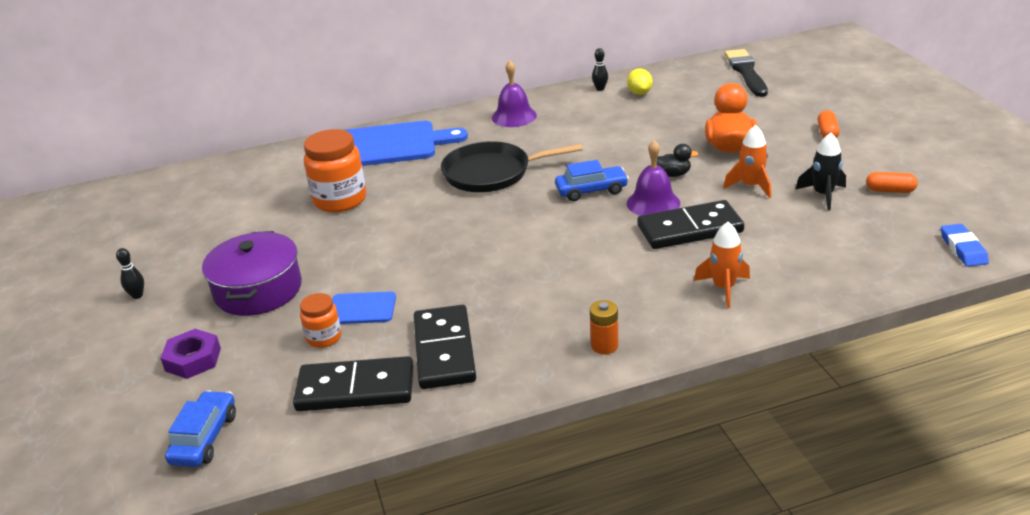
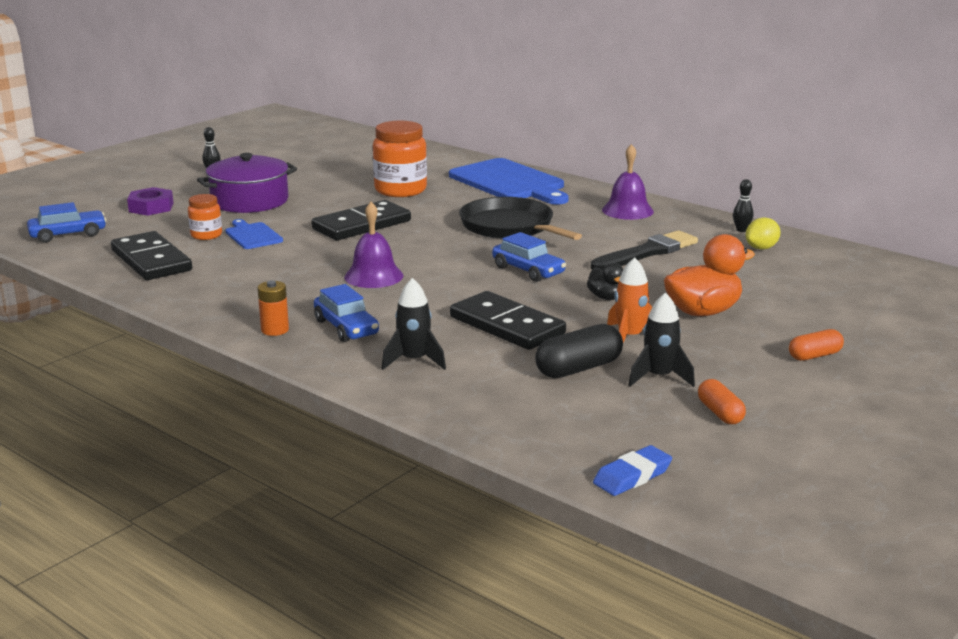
camera: 55 degrees right, 10 degrees down
(444, 350) = (221, 276): black domino -> black domino (362, 225)
(631, 305) = (346, 328): none -> blue car
(653, 203) = (537, 300): purple bell -> purple bell (373, 276)
(723, 288) = (414, 361): orange rocket -> black rocket
(746, 72) = (902, 287): black brush -> black brush (647, 252)
(788, 221) = (578, 368): none -> black capsule

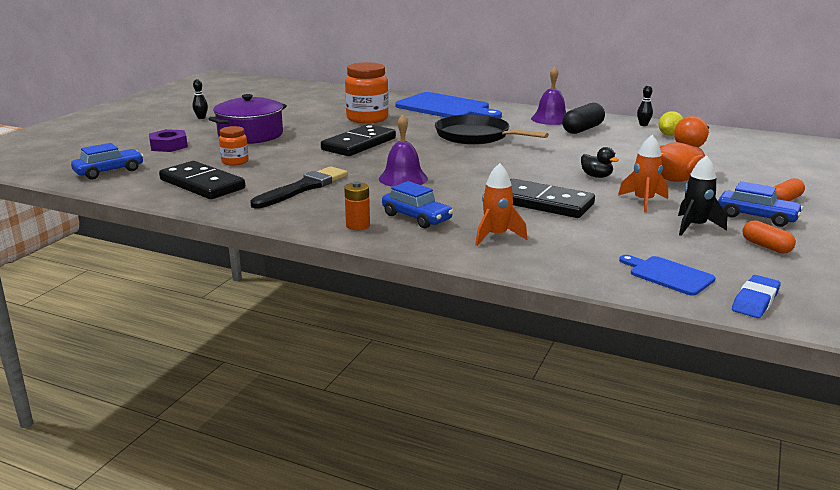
camera: 15 degrees left, 0 degrees up
(252, 235) = (275, 158): blue cutting board -> blue cutting board (668, 275)
(414, 361) = (496, 236): black rocket -> orange rocket
(528, 270) = (519, 164): blue car -> blue car (757, 217)
(578, 368) = (629, 227): black capsule -> black capsule (582, 129)
(647, 252) = (594, 144): black brush -> black brush (303, 188)

